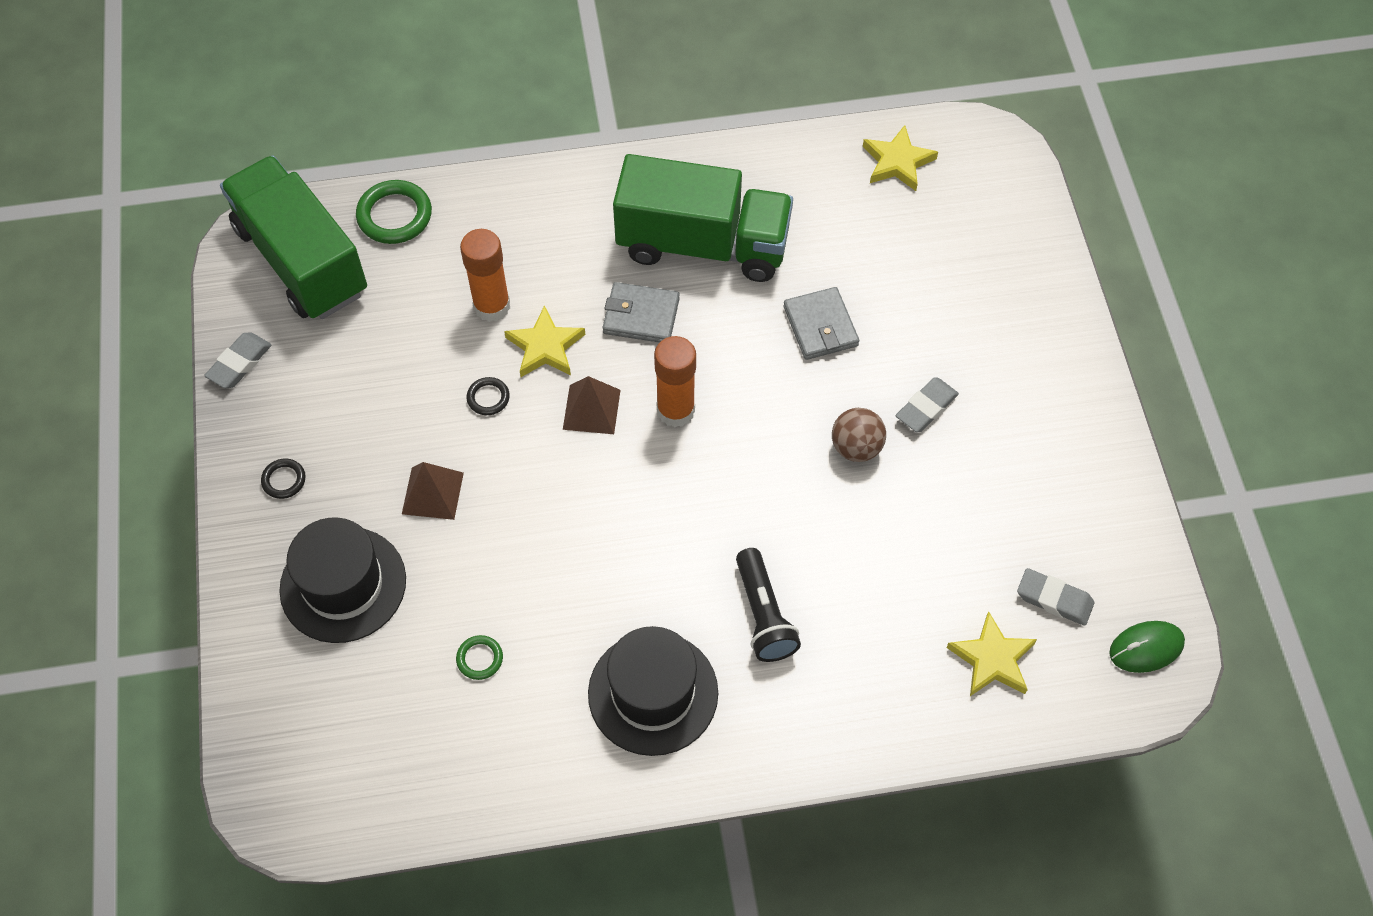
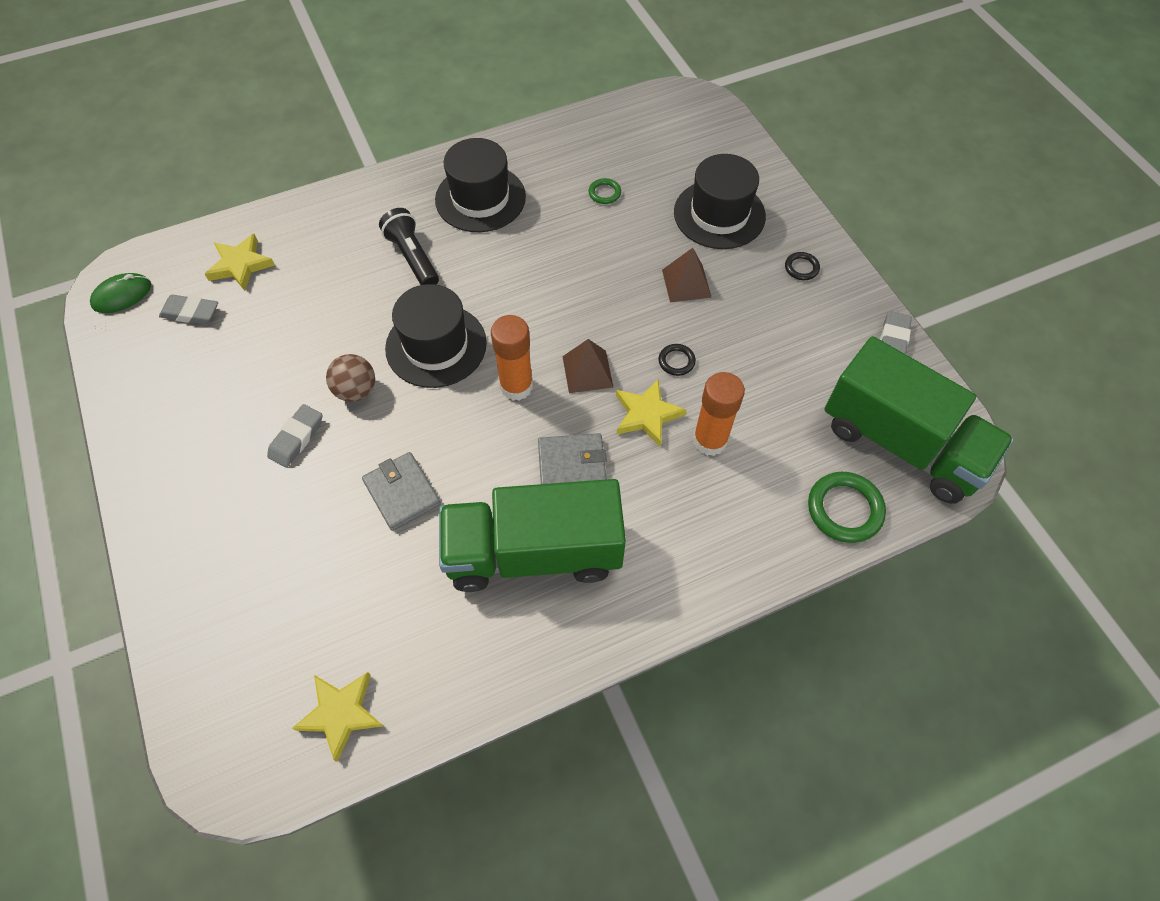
camera: 165 degrees right, 0 degrees up
(756, 481) = (436, 345): none -> black hat

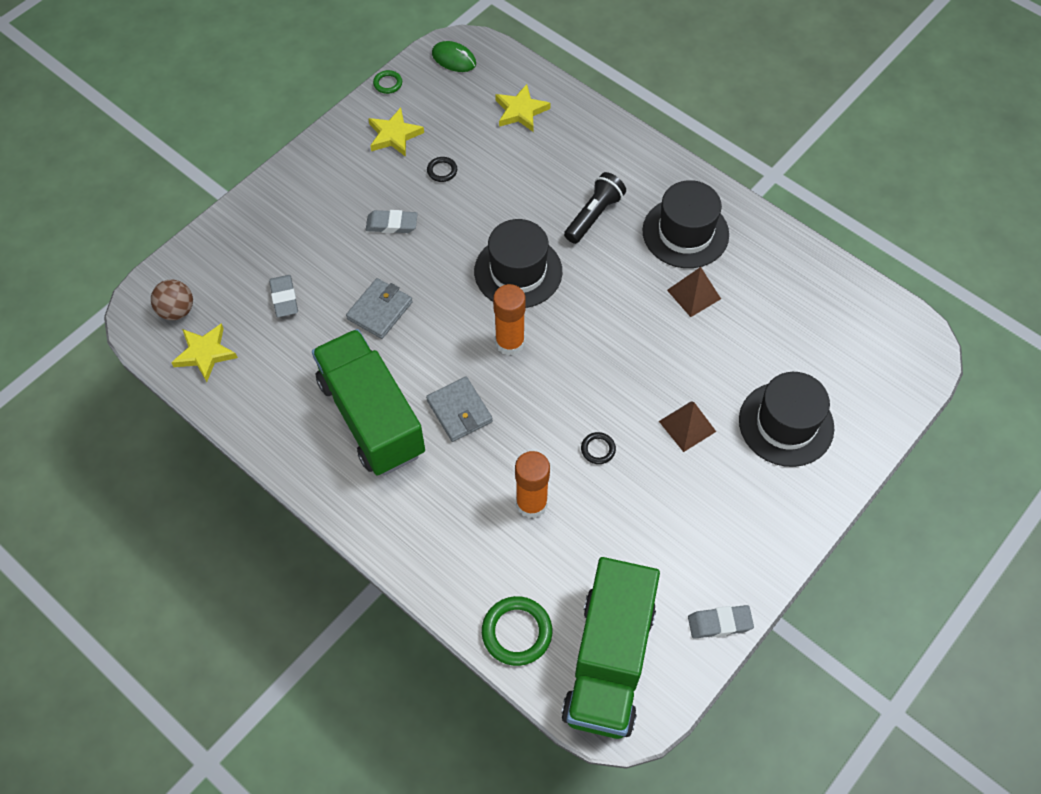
camera: 65 degrees right, 0 degrees up
(190, 312) = (461, 106): grey eraser -> grey eraser (284, 298)
(356, 390) = (450, 240): brown ball -> brown ball (177, 310)
(587, 371) = (551, 387): brown pyramid -> brown pyramid (694, 294)
(604, 193) = (751, 322): green ring -> green ring (388, 83)
(647, 415) = (532, 447): yellow star -> yellow star (394, 135)
(801, 268) = (763, 516): black ring -> black ring (442, 171)

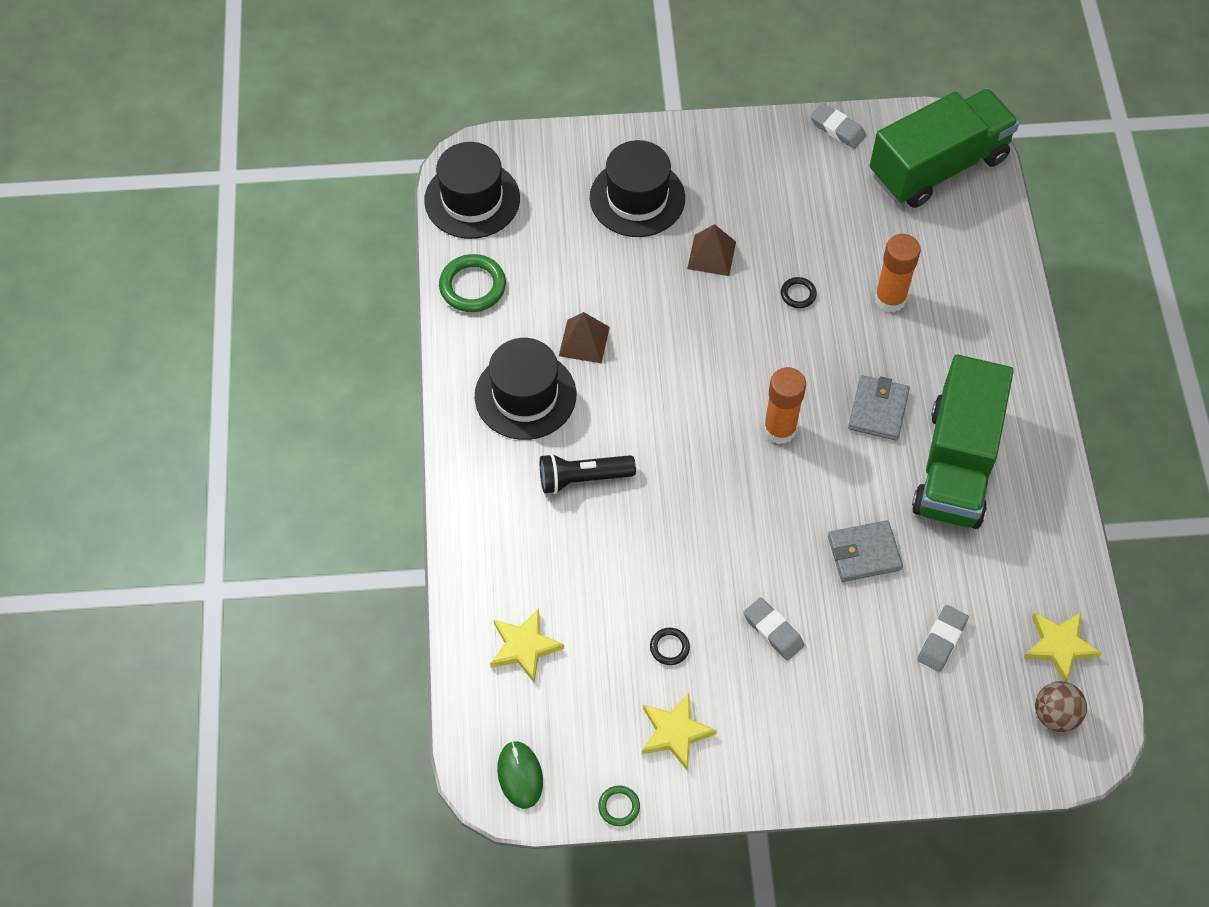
camera: 135 degrees left, 0 degrees up
(517, 632) = (985, 230): green ring -> green ring (472, 286)
(518, 271) = (706, 485): black hat -> black hat (472, 199)

